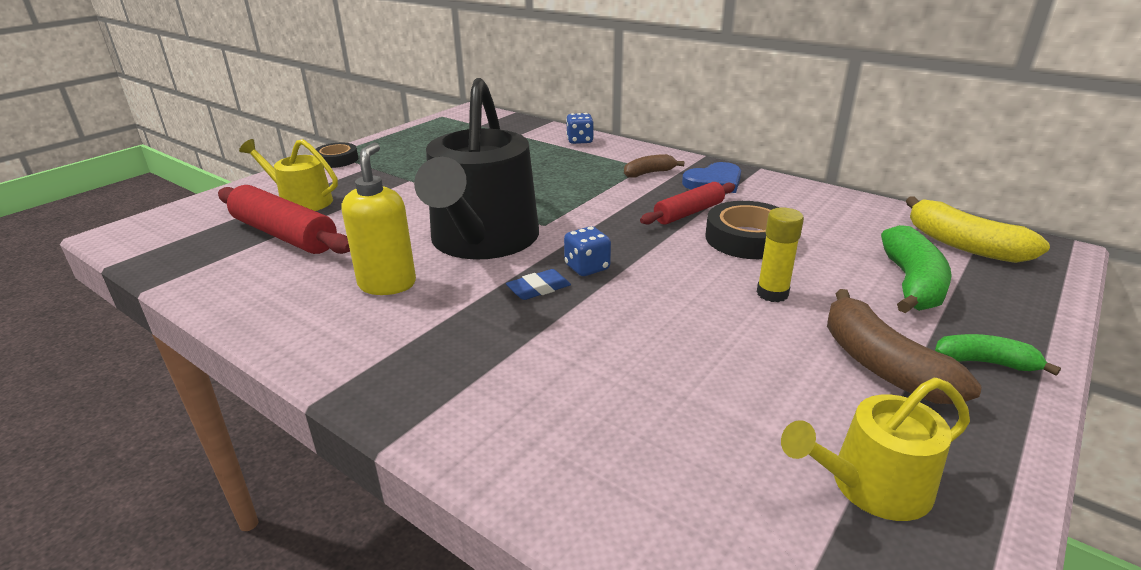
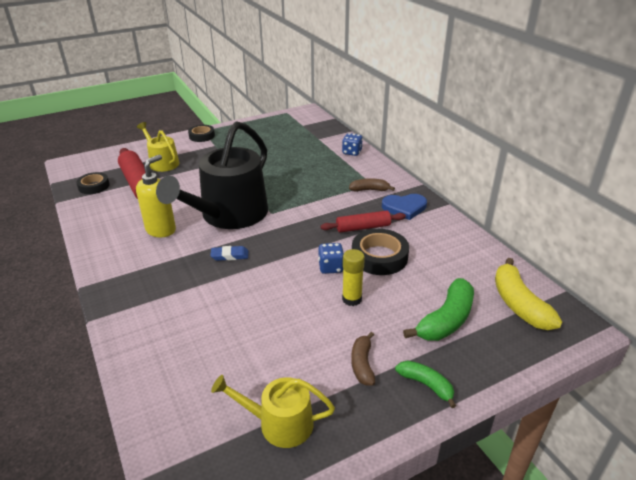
camera: 25 degrees right, 5 degrees up
(199, 254) = (94, 186): none -> black tape
(587, 268) = (267, 249): blue dice -> blue dice (331, 267)
(881, 365) = (362, 364): brown banana -> brown banana, size x0.59

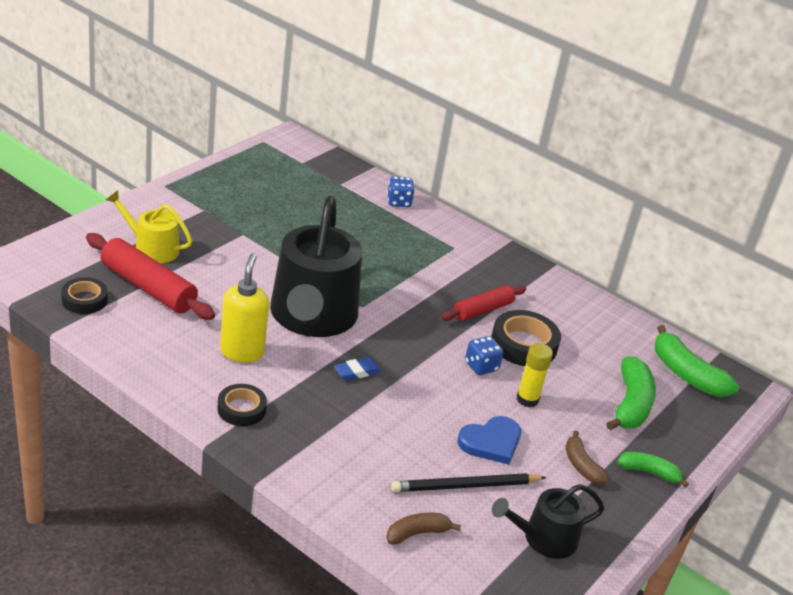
camera: 30 degrees left, 0 degrees up
(202, 136) = (171, 196): black tape -> black tape (241, 409)
(245, 359) = (466, 486): none -> black pencil
(279, 423) = (544, 538): yellow watering can -> black watering can
(370, 190) = (457, 257): brown banana -> brown banana (417, 533)
(404, 208) = (512, 276): blue heart -> blue heart (491, 442)
(518, 304) = (686, 374): yellow banana -> green banana

